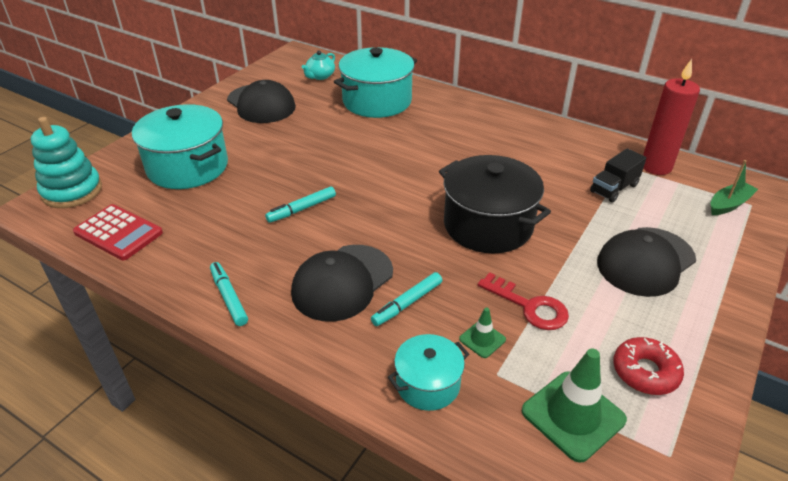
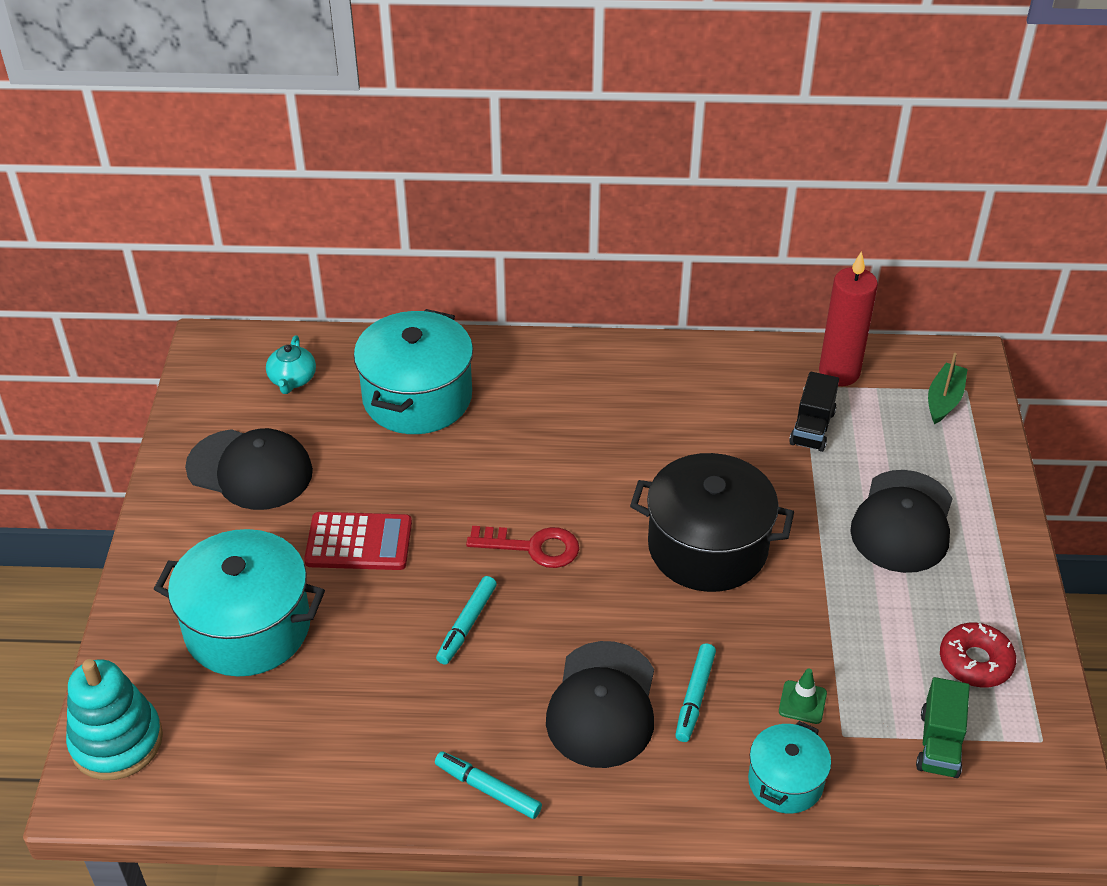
camera: 30 degrees left, 5 degrees up
(118, 233) = (256, 772): red calculator -> red calculator (359, 542)
(529, 306) = (822, 638): red key -> red key (533, 547)
(573, 415) = (939, 743): green traffic cone -> green truck

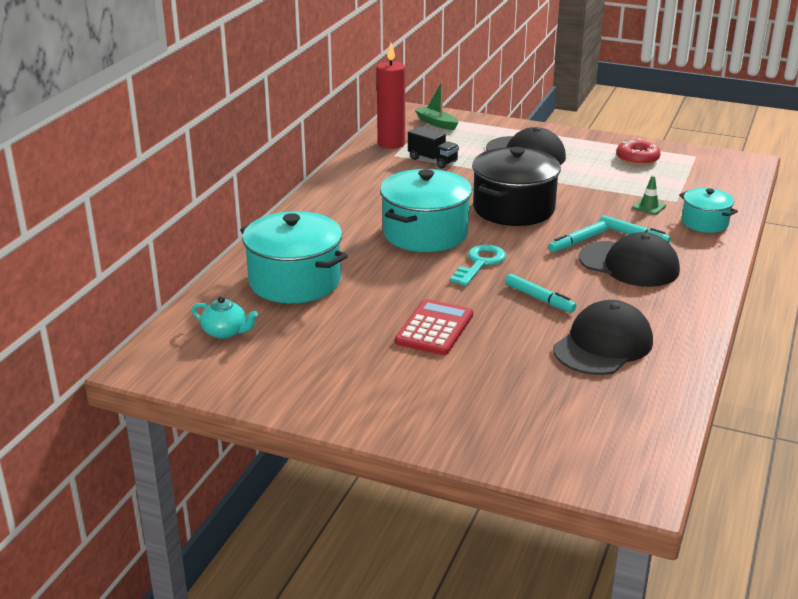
camera: 70 degrees left, 15 degrees down
(117, 741) = (592, 470): turquoise stacking toy -> none
(248, 627) = (497, 390): turquoise pot -> turquoise pot (425, 233)
(250, 470) = (319, 366): black cap -> black cap (603, 345)
(488, 789) = (685, 314): turquoise marker -> turquoise marker (577, 242)
(533, 547) = (480, 263): red key -> turquoise key
(939, 743) = (690, 179): green truck -> none

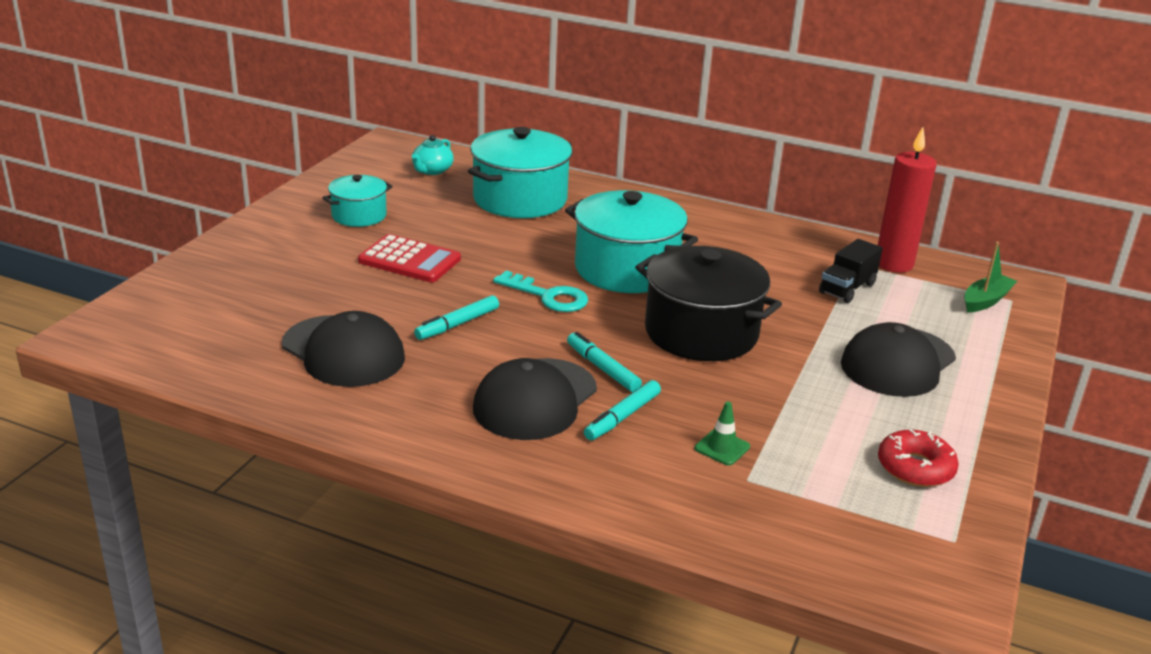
camera: 90 degrees right, 0 degrees up
(705, 223) = (668, 494): turquoise pot -> turquoise pot (359, 215)

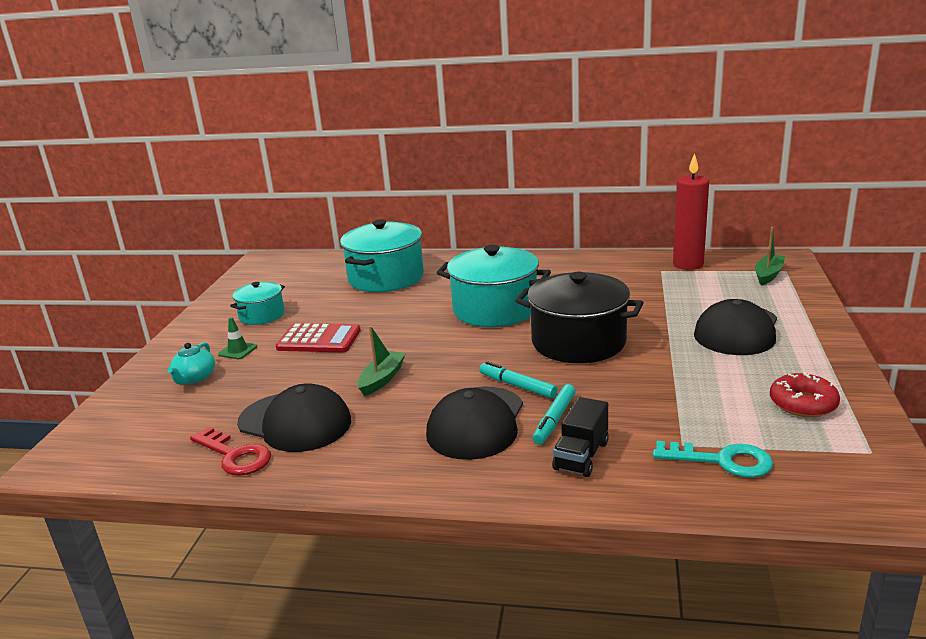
camera: 10 degrees left, 5 degrees down
(267, 373) = (235, 455): none -> red key
(432, 170) = (307, 272): turquoise teapot -> turquoise teapot (195, 378)
(457, 324) = (382, 379): turquoise marker -> green boat
(548, 296) = (444, 342): turquoise key -> turquoise key (722, 461)
(722, 447) = (647, 424): green traffic cone -> green traffic cone (238, 350)
(847, 288) = (666, 287): black truck -> black truck (581, 456)

